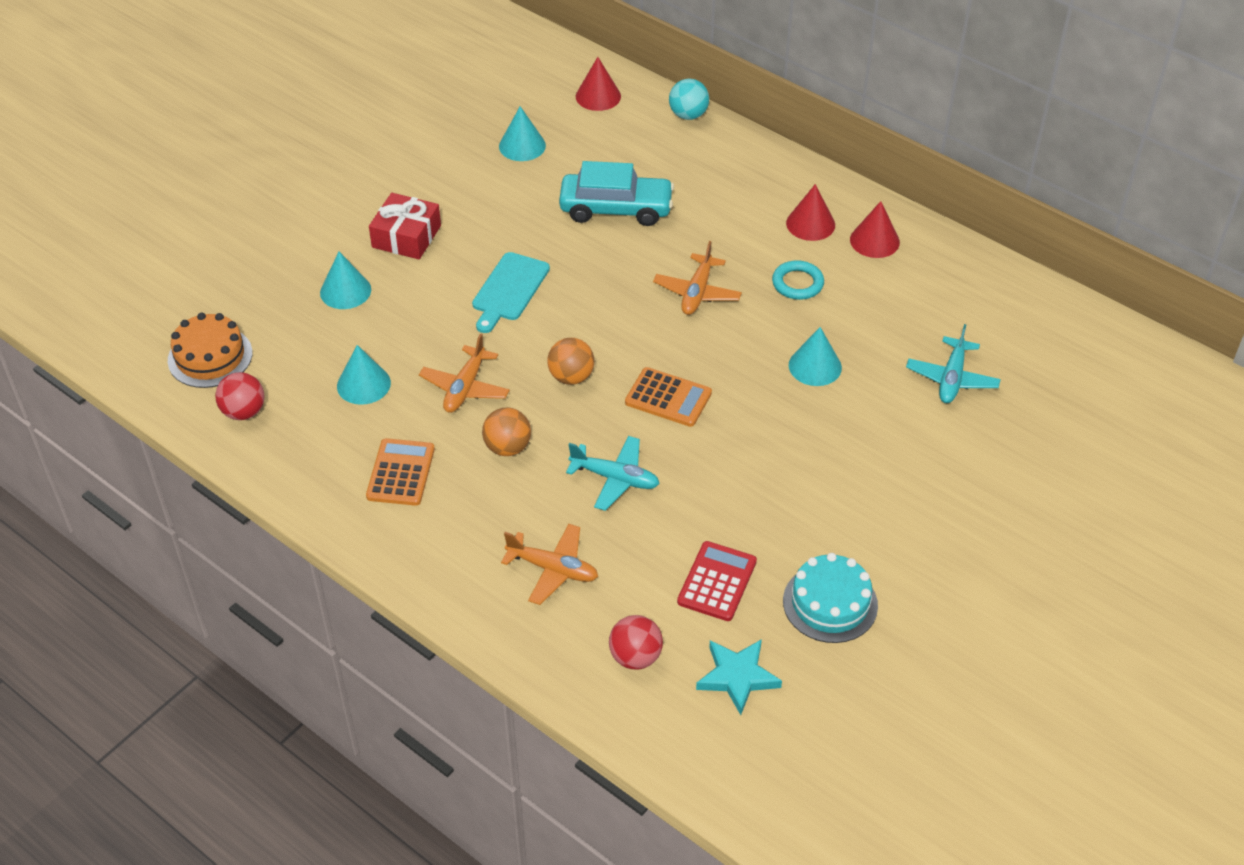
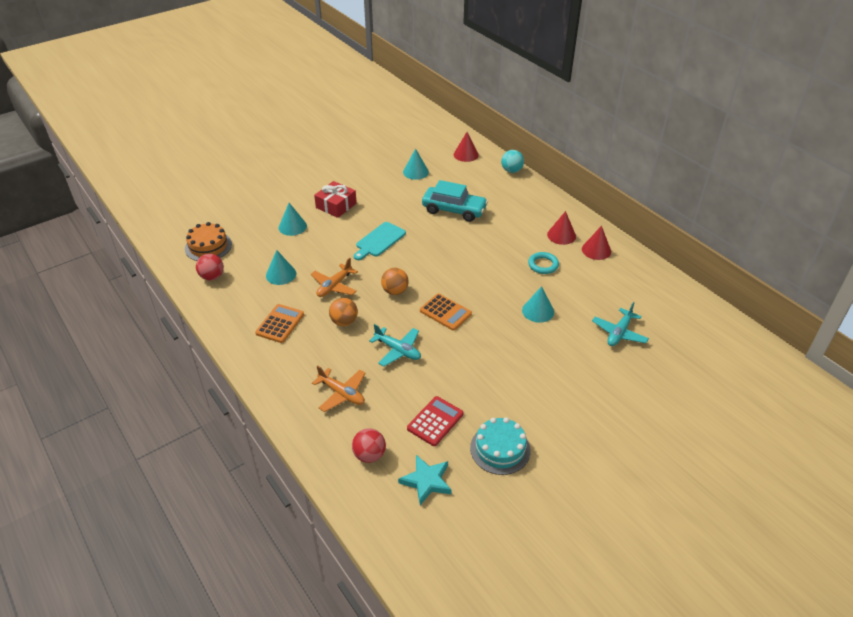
camera: 15 degrees right, 5 degrees down
(697, 292) = (483, 260): orange plane -> none

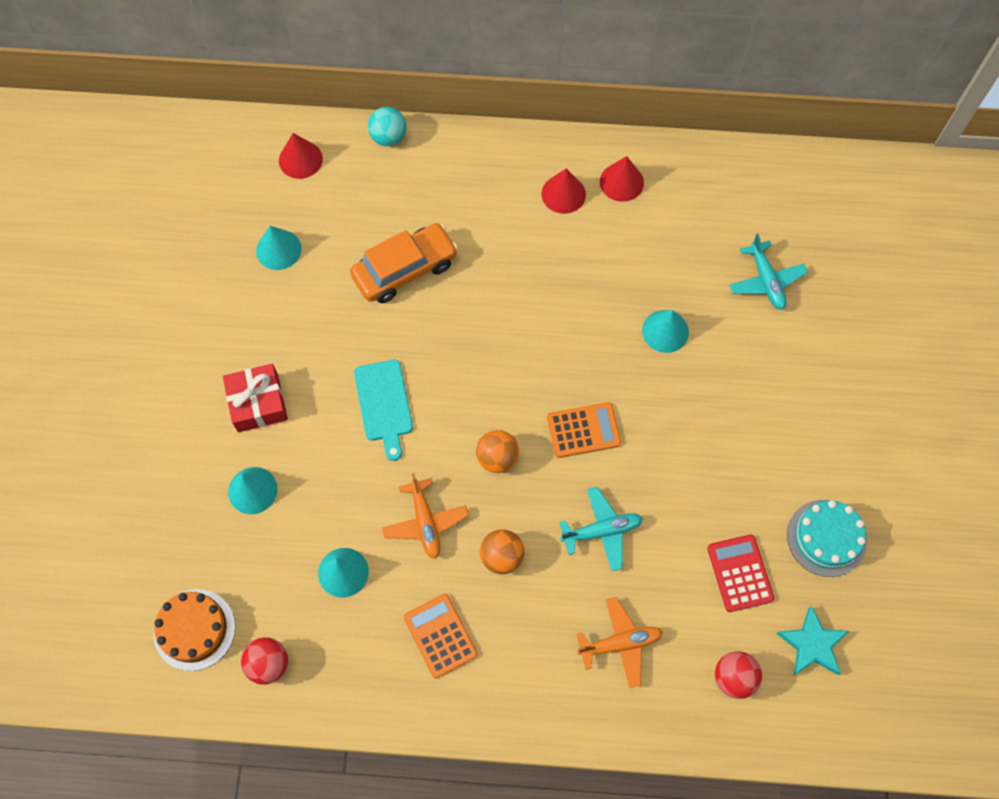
camera: 50 degrees left, 25 degrees up
(454, 210) = (405, 269): turquoise car -> orange car
(543, 265) = (596, 259): turquoise ring -> none

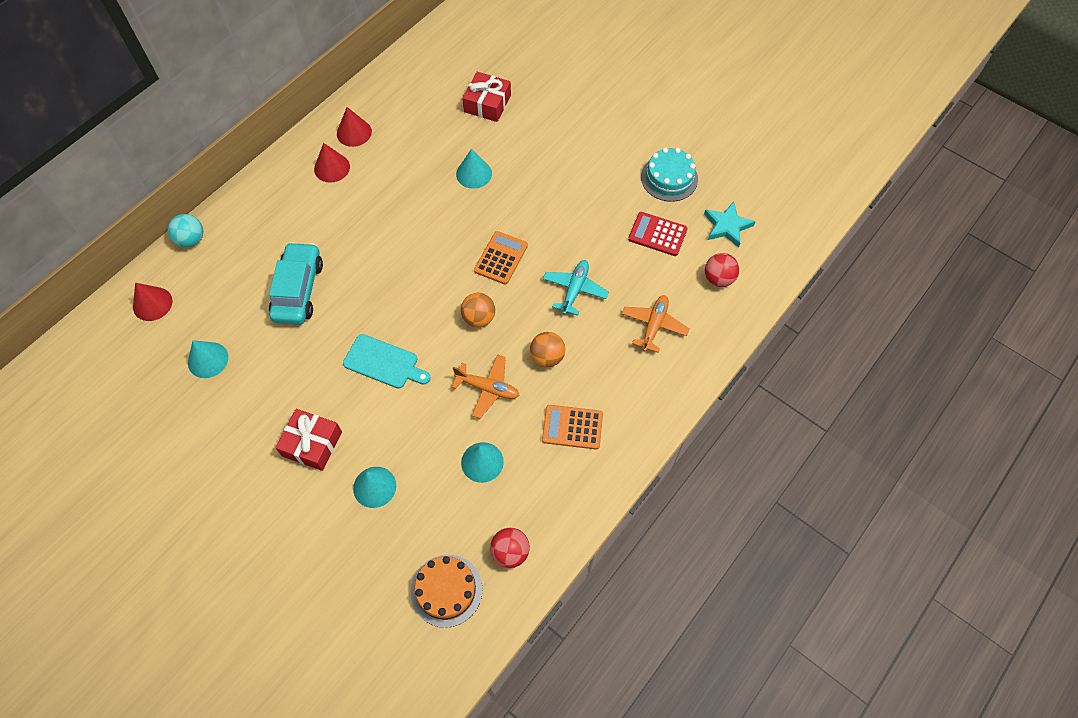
camera: 55 degrees left, 5 degrees down
(405, 269) = (298, 290): orange car -> turquoise car
(766, 281) = (487, 104): turquoise plane -> red gift

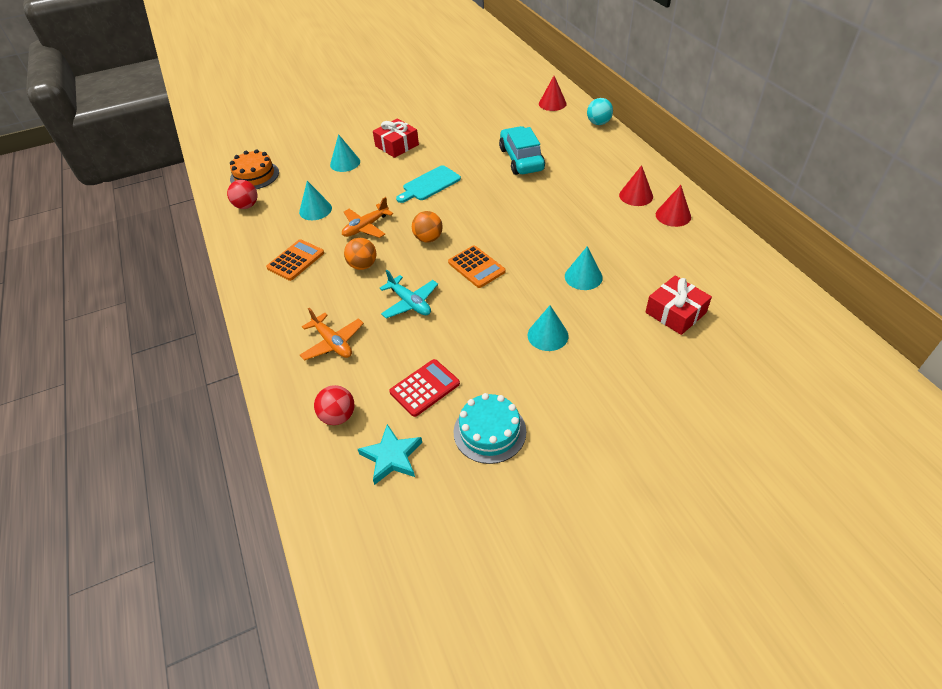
camera: 120 degrees right, 15 degrees down
(208, 360) = (492, 117): turquoise cone -> turquoise cone (547, 335)
(298, 290) = (521, 159): turquoise car -> turquoise car turned 135 degrees counterclockwise

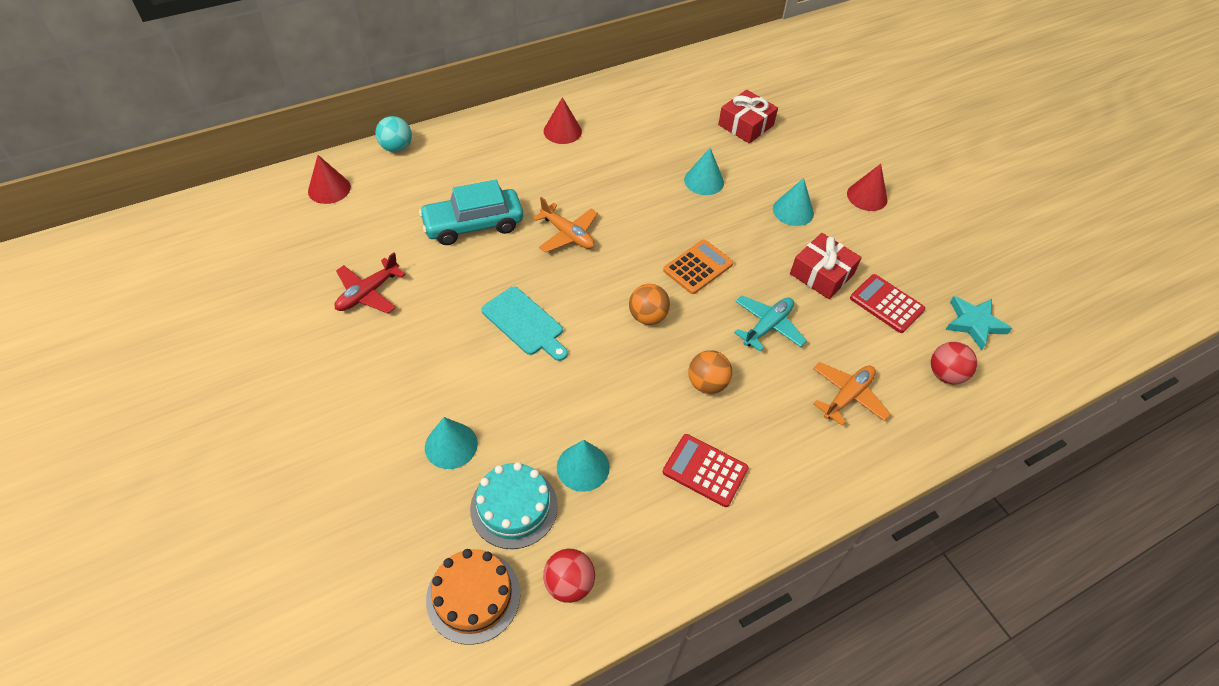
camera: 100 degrees left, 5 degrees up
(296, 260) = (705, 470): orange calculator -> red calculator
(366, 227) = (625, 391): orange plane -> orange plane (567, 234)
(397, 145) = (409, 374): red gift -> red gift (821, 274)
(461, 126) = (368, 293): none -> red plane
(489, 431) = (920, 253): turquoise cake -> turquoise cake (514, 507)
(673, 215) = (599, 109): red cone -> red cone (867, 196)

